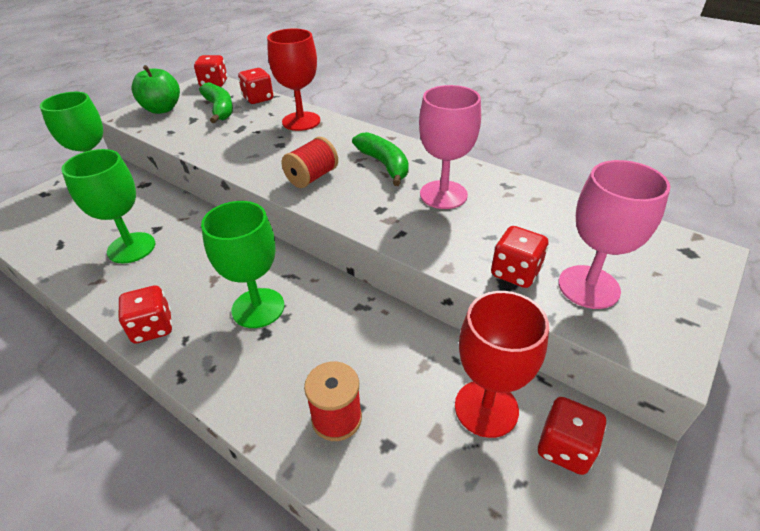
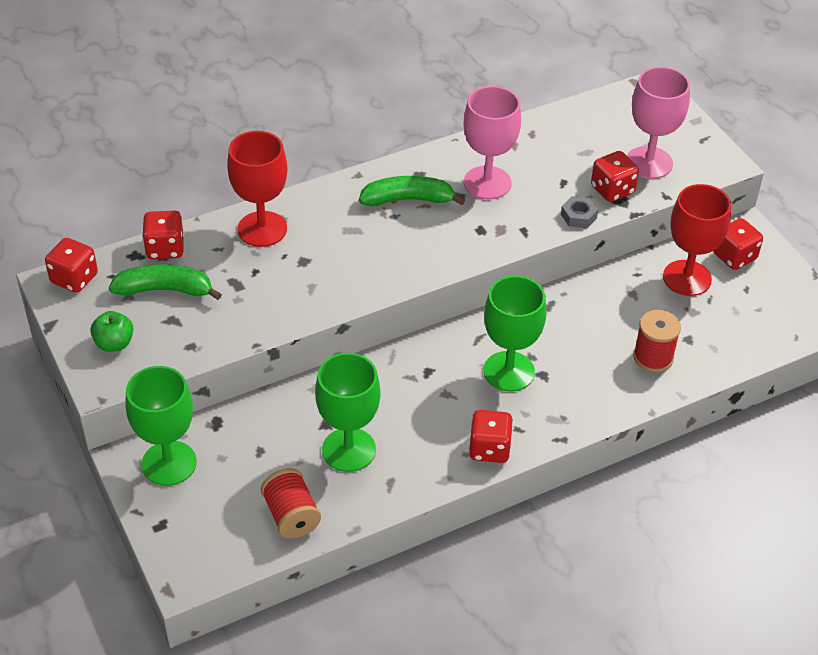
camera: 65 degrees left, 5 degrees up
(162, 109) = (114, 343): green apple -> green apple, size x0.65
(312, 177) = (392, 256): red spool -> red spool (291, 516)
(452, 261) = (578, 216): none -> grey nut

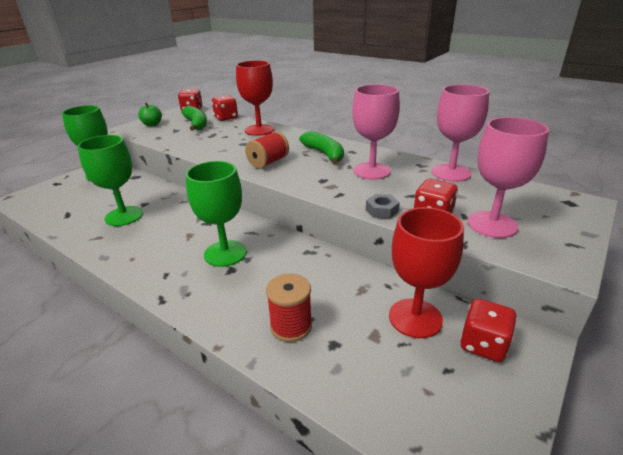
camera: 65 degrees right, 15 degrees down
(291, 516) = (64, 214): red spool -> red spool (268, 162)
(489, 449) = (139, 267): red dice -> none
(537, 130) = (451, 173): none -> pink goblet

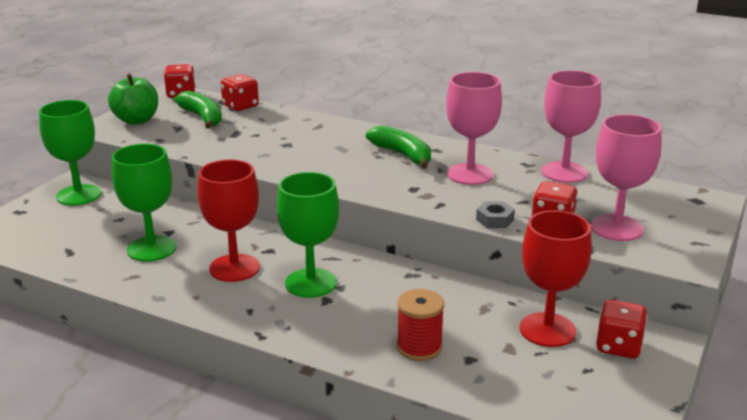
camera: 10 degrees left, 5 degrees down
(152, 125) = (136, 120): green apple -> green apple, size x1.53
(259, 130) = (299, 124): red goblet -> red goblet (234, 268)
(268, 162) = (334, 169): red spool -> none

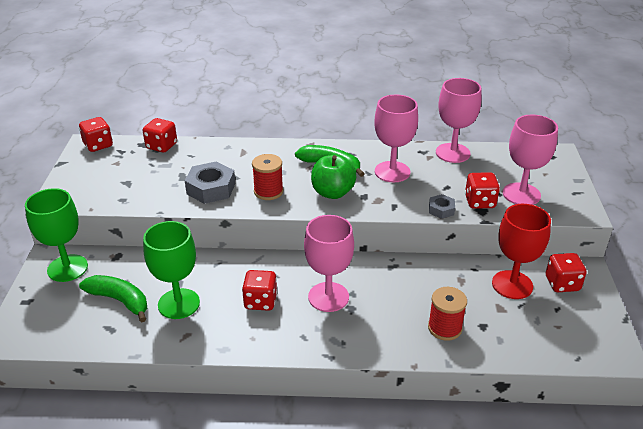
camera: 25 degrees left, 10 degrees up
(136, 120) = (83, 183): green apple -> green apple (332, 192)
(202, 117) = (139, 166): green banana -> green banana (119, 300)
(234, 268) = (260, 301): red goblet -> red dice
(254, 148) = (211, 188): none -> grey nut
(310, 163) = (268, 191): none -> red spool
(311, 283) = (328, 297): green goblet -> pink goblet

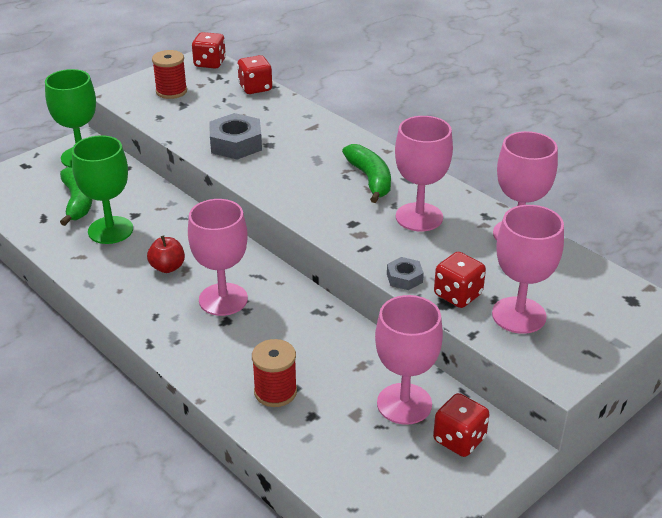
camera: 45 degrees right, 0 degrees up
(260, 301) = (167, 267): red dice -> red apple
(268, 191) = (277, 172): red spool -> red spool (171, 91)
(332, 192) = (329, 204): green apple -> none
(512, 285) = (404, 404): red goblet -> pink goblet

